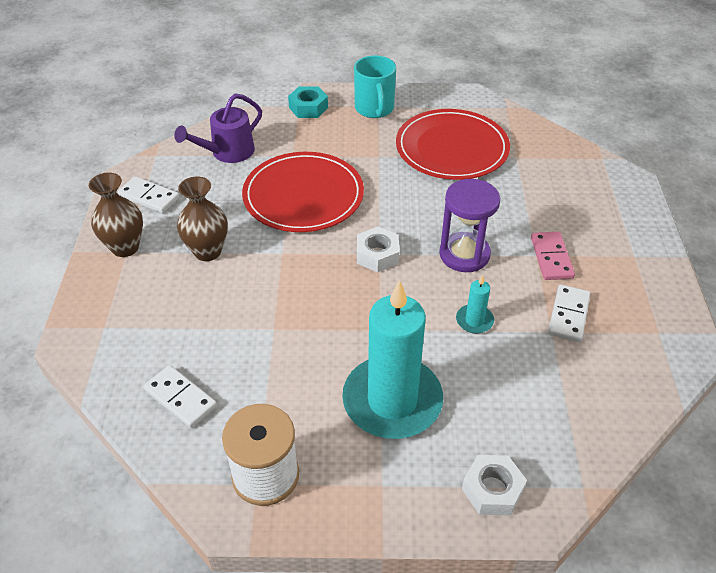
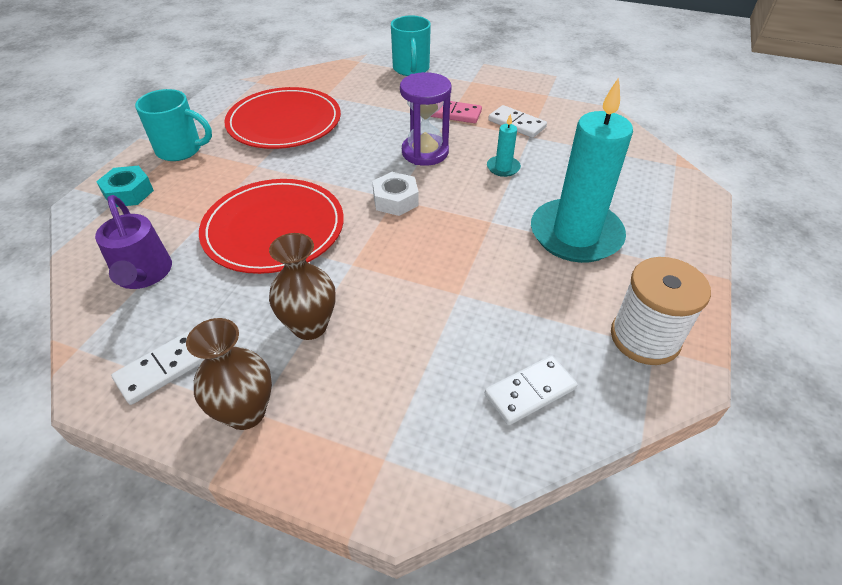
camera: 70 degrees left, 0 degrees up
(492, 490) = (674, 205): white nut -> none
(619, 201) = (411, 69): none -> turquoise mug

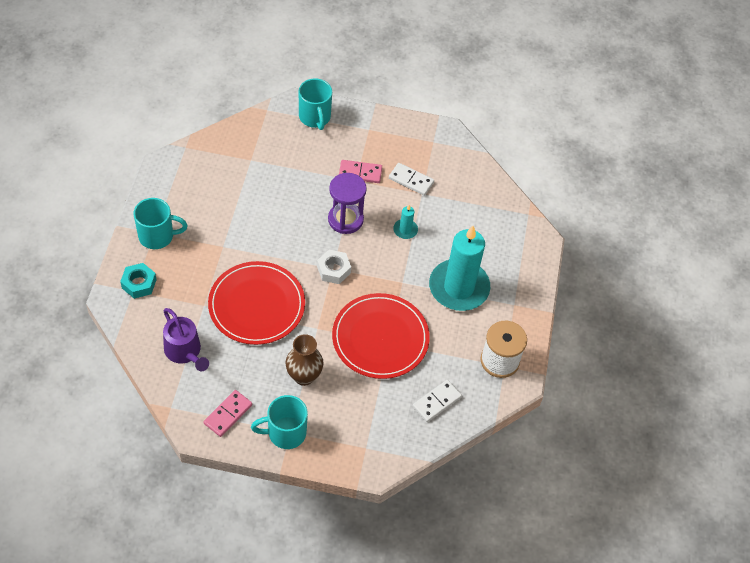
camera: 15 degrees left, 10 degrees up
(162, 369) = (228, 414): white domino -> pink domino
(246, 412) = (285, 433): brown vase -> turquoise mug
(284, 122) = (227, 196): red plate -> red plate (380, 338)

